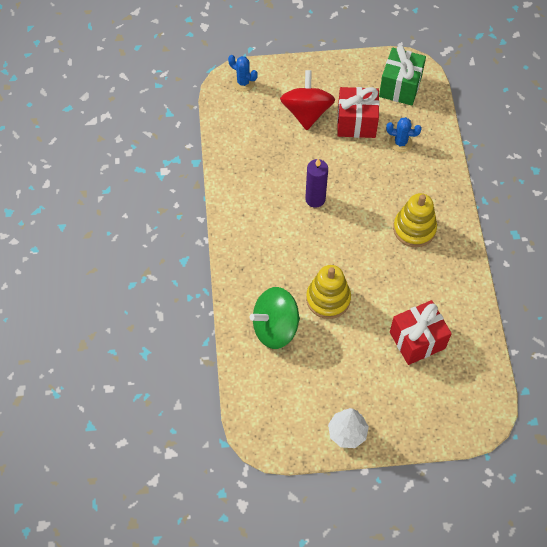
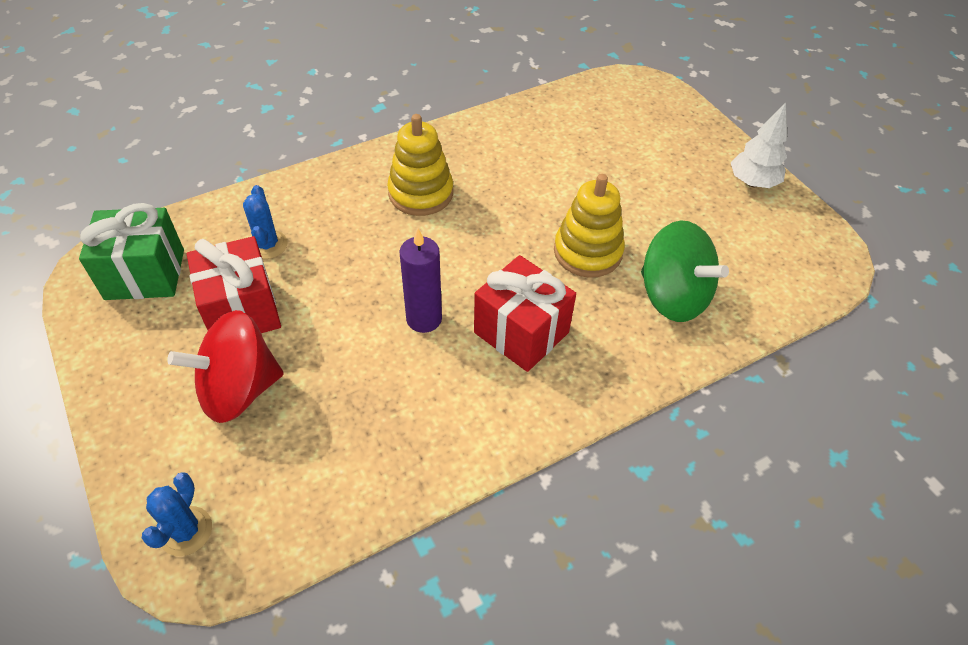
camera: 115 degrees left, 10 degrees down
(417, 340) = (586, 153): red gift -> red gift (521, 332)

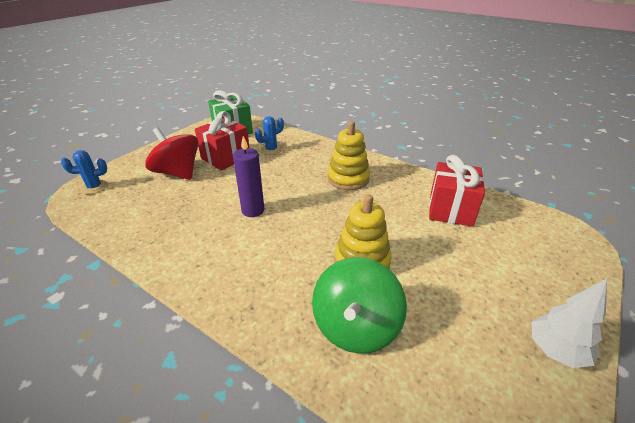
camera: 65 degrees right, 15 degrees down
(521, 332) = (265, 252): red gift -> red gift (450, 209)

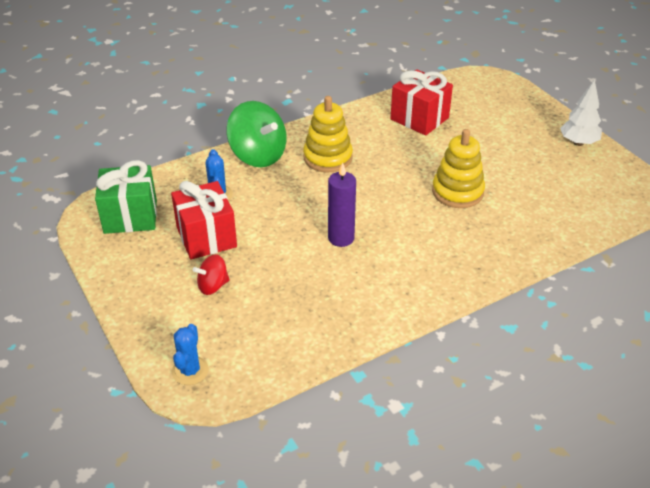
camera: 65 degrees left, 5 degrees up
(178, 173) = (213, 286): red spinning top -> red spinning top, size x0.53
(355, 326) = (523, 218): green spinning top -> green spinning top (258, 155)

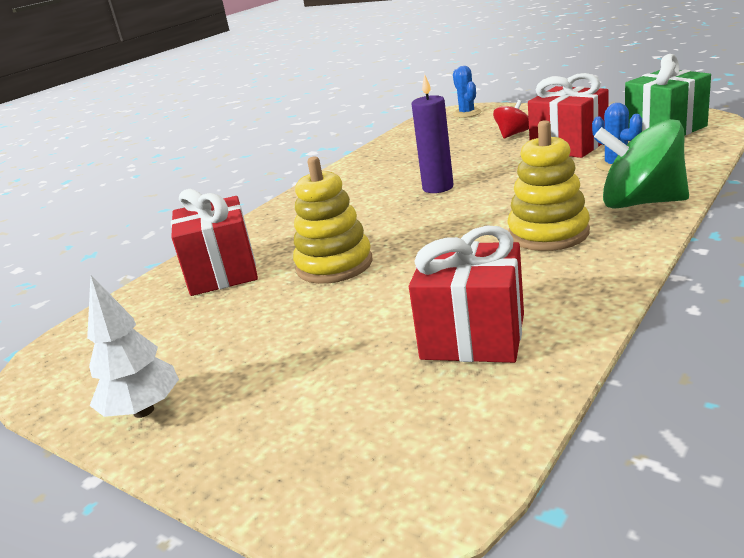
camera: 160 degrees right, 15 degrees down
(532, 221) = (222, 273): none -> red gift

